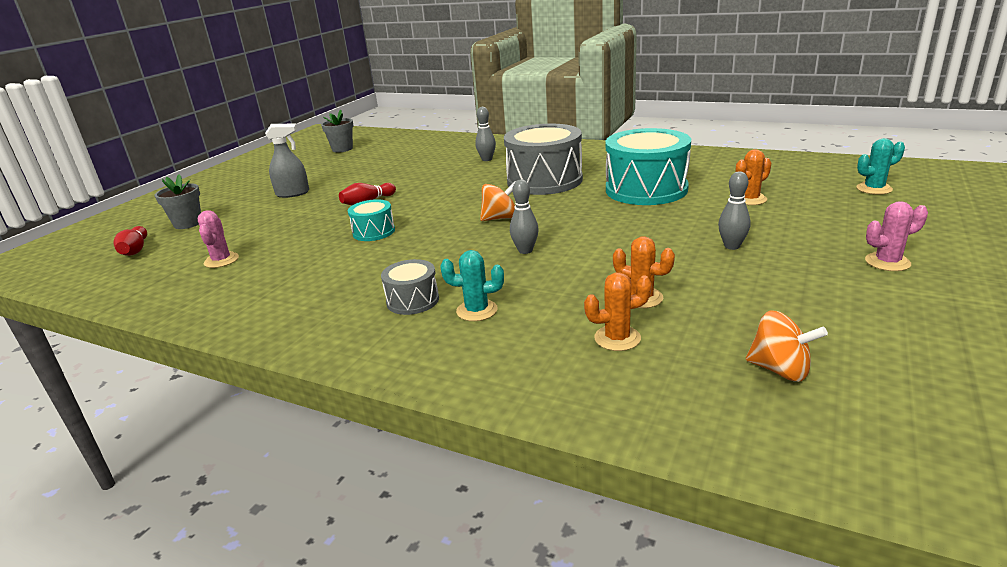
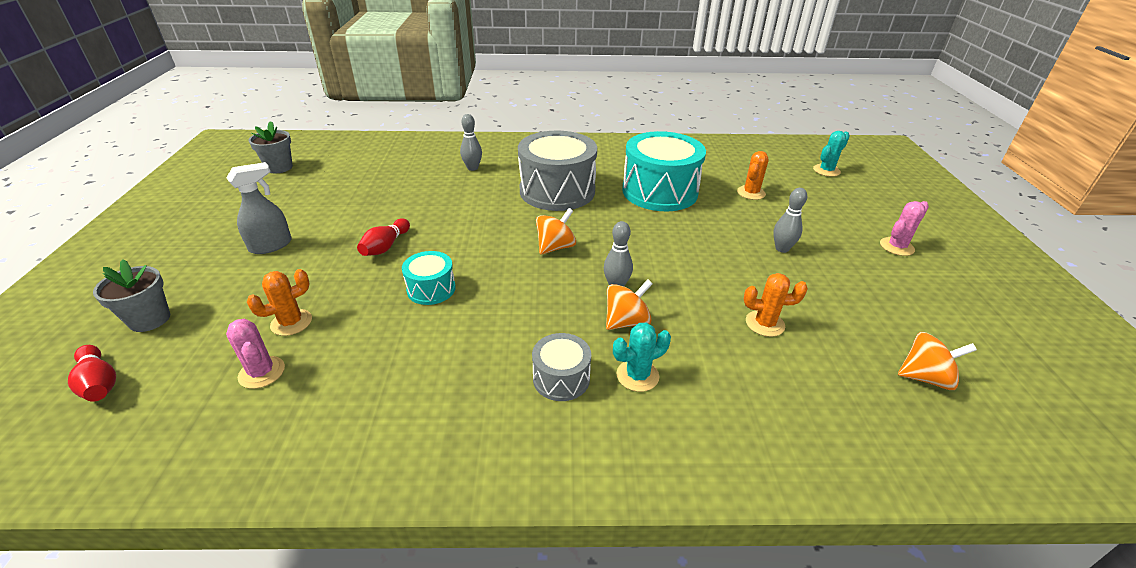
camera: 30 degrees left, 10 degrees up
(507, 275) = (626, 321): none -> orange spinning top
(617, 338) = (786, 377): orange cactus -> orange cactus (291, 322)

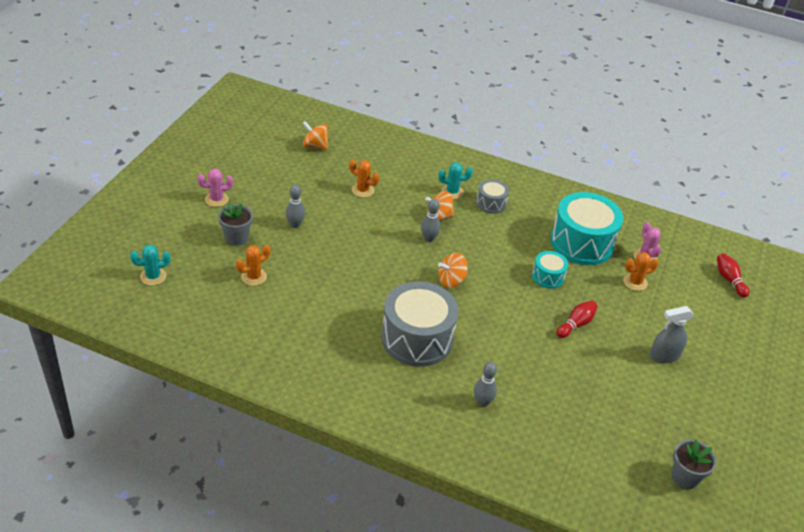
camera: 160 degrees left, 5 degrees up
(150, 319) = (723, 314): grey flower pot -> grey flower pot (236, 238)
(659, 191) = (328, 306): turquoise drum -> turquoise drum (582, 243)

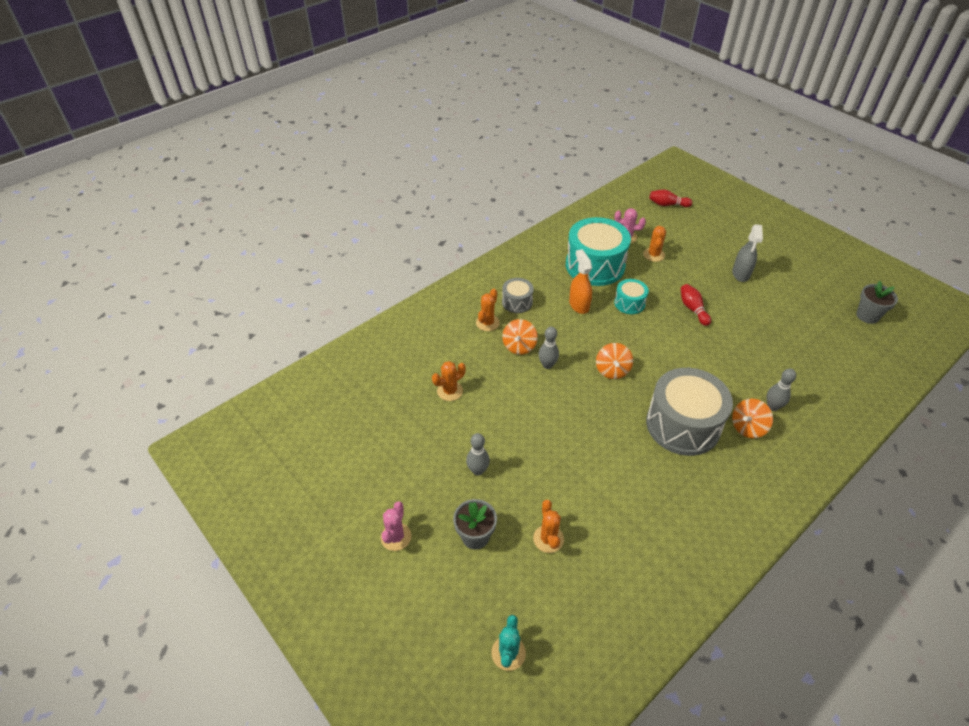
camera: 60 degrees left, 5 degrees up
(315, 146) = (352, 407): orange spinning top -> orange spinning top (747, 427)
(452, 192) = (487, 323): turquoise cactus -> orange cactus
(518, 243) = (579, 305): none -> orange spray bottle

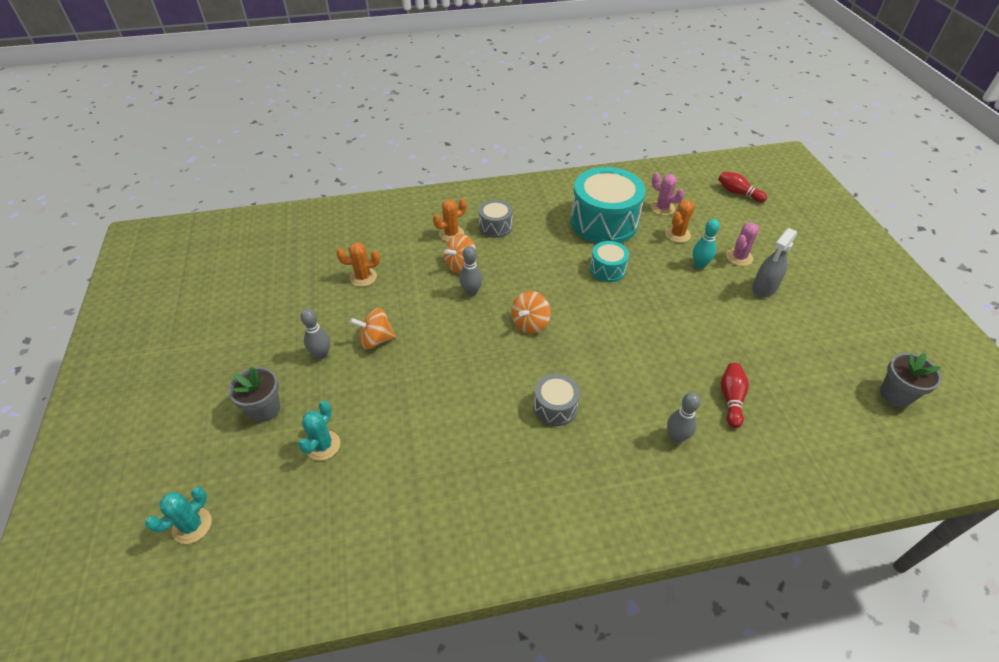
camera: 30 degrees right, 0 degrees up
(396, 537) = (204, 375): pink cactus -> pink cactus (739, 257)
(548, 539) = (323, 445): orange cactus -> turquoise cactus
(579, 305) = (553, 251): orange spray bottle -> none
(682, 425) = (555, 407): grey drum -> grey drum, size x0.49
(687, 273) = (699, 265): none -> turquoise bowling pin
(693, 309) = (673, 301): red bowling pin -> red bowling pin (731, 399)
(747, 427) = (626, 444): orange spinning top -> orange spinning top (376, 340)

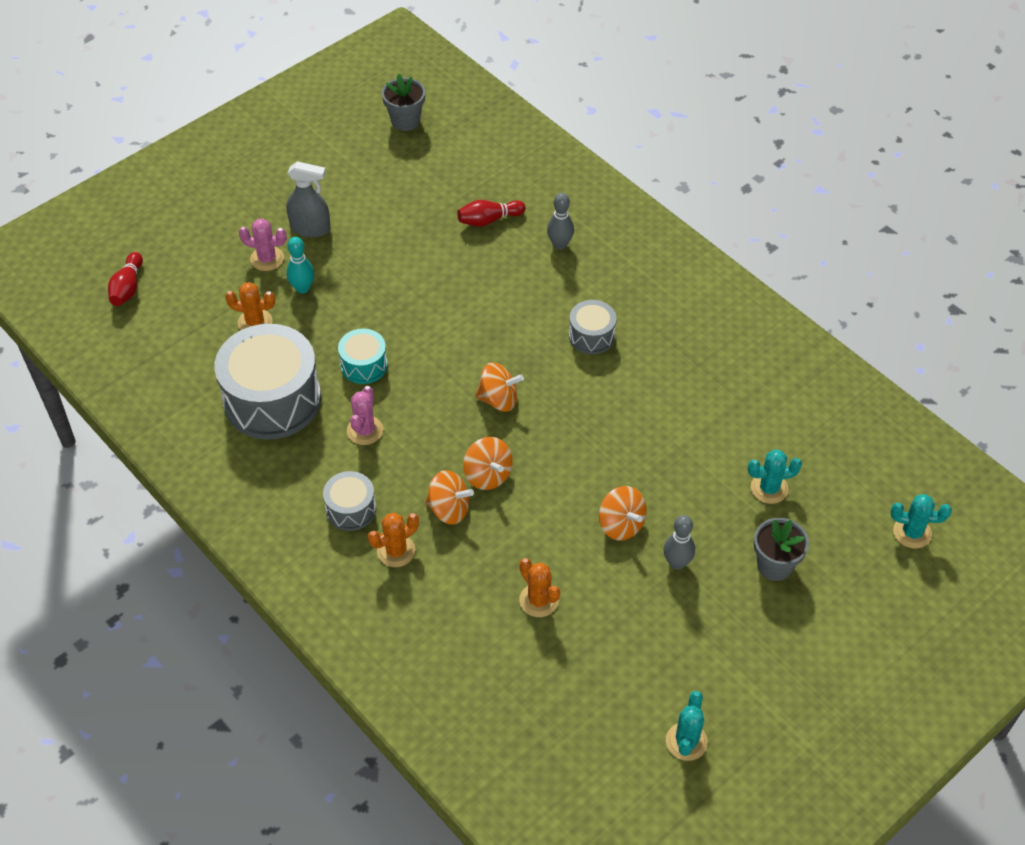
camera: 120 degrees left, 5 degrees up
(215, 298) = (686, 741): none -> turquoise cactus
(451, 234) = (396, 551): orange cactus -> orange cactus turned 60 degrees counterclockwise
(471, 292) = (488, 475): grey bowling pin -> orange spinning top
(604, 222) = (272, 400): turquoise drum -> grey drum
(662, 208) = (205, 352): pink cactus -> pink cactus (365, 430)

